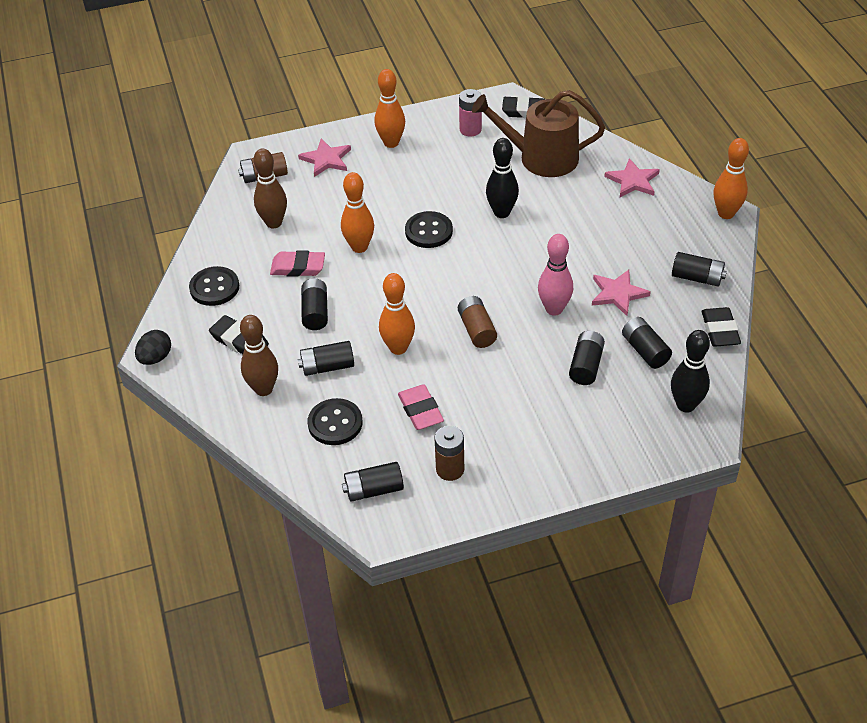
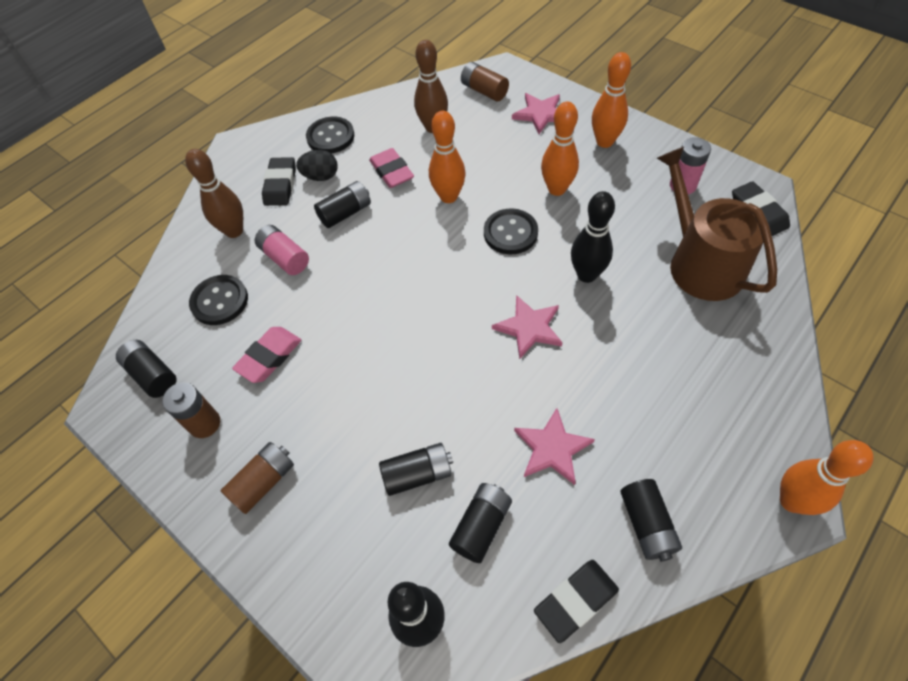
camera: 60 degrees right, 10 degrees up
(155, 358) = (231, 149): black egg -> black egg (321, 176)
(327, 367) = (285, 258): black battery -> pink battery
(398, 348) = (339, 295): orange bowling pin -> orange bowling pin (557, 189)
(477, 330) = (404, 344): brown battery -> brown battery (263, 482)
(554, 309) = (482, 397): pink bowling pin -> none
(633, 181) = (749, 366): pink star -> pink star (529, 328)

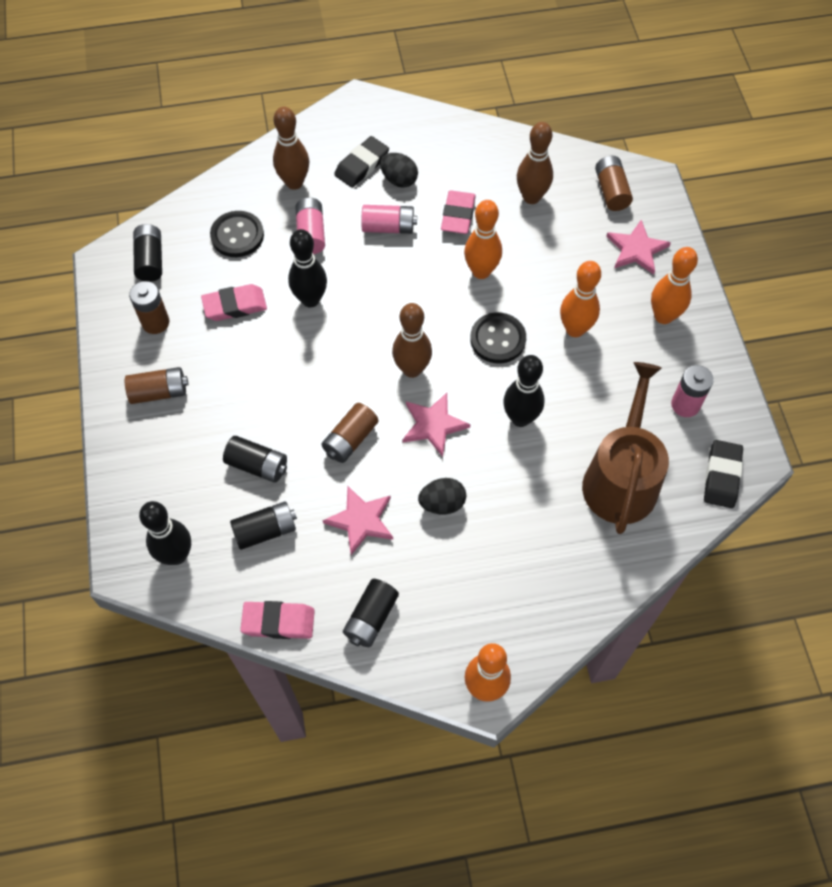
camera: 35 degrees right, 5 degrees up
(330, 137) = (439, 146): black button -> none
(333, 306) = (310, 299): none -> black bowling pin
(345, 213) = (388, 227): black battery -> pink battery
(469, 299) = (412, 369): none -> brown bowling pin
(475, 389) = (350, 439): none -> brown battery
(575, 601) = (278, 622): black eraser -> pink eraser
(599, 382) = (442, 503): none -> black egg

